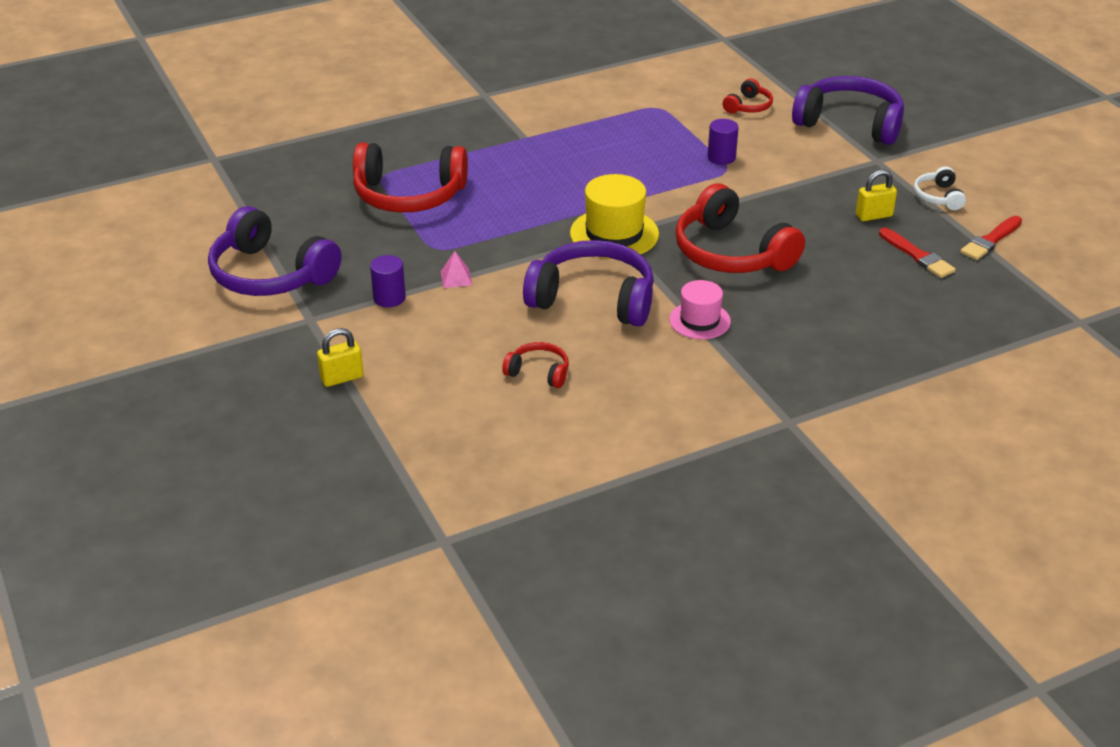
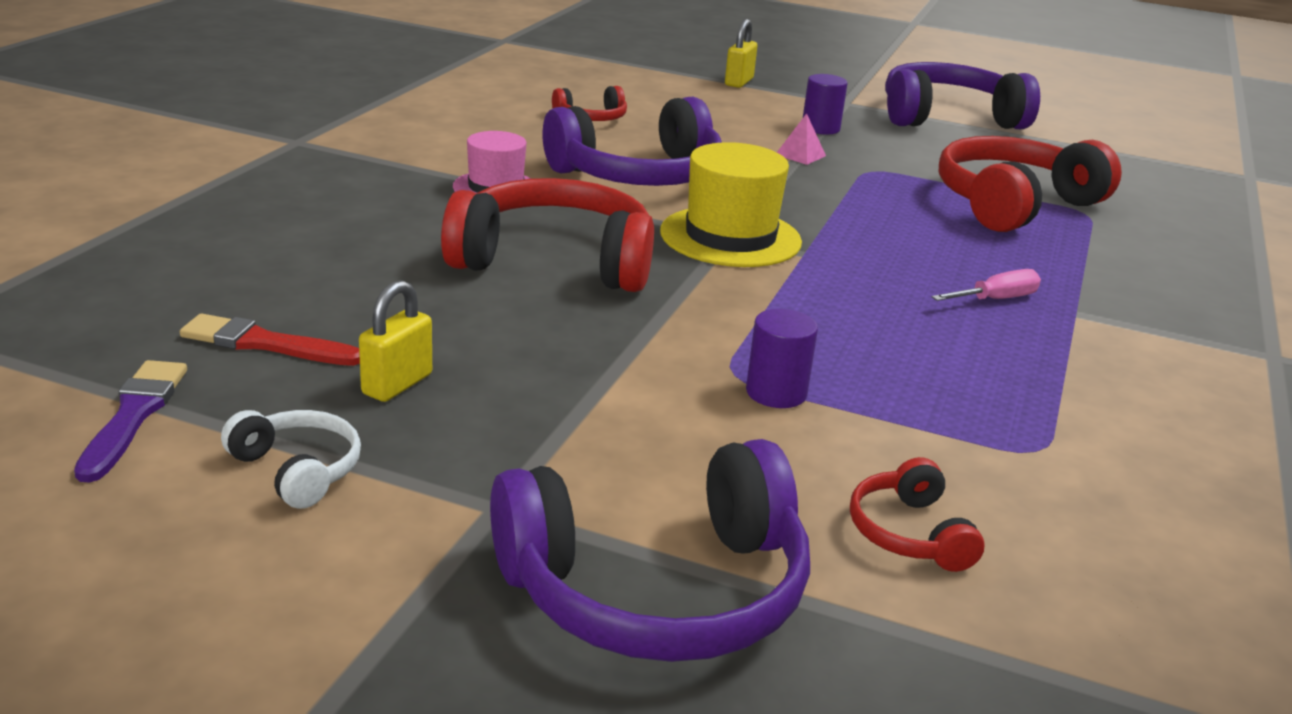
camera: 135 degrees right, 10 degrees down
(547, 155) = (996, 299): none -> pink screwdriver
(990, 240) = (133, 415): red brush -> purple brush

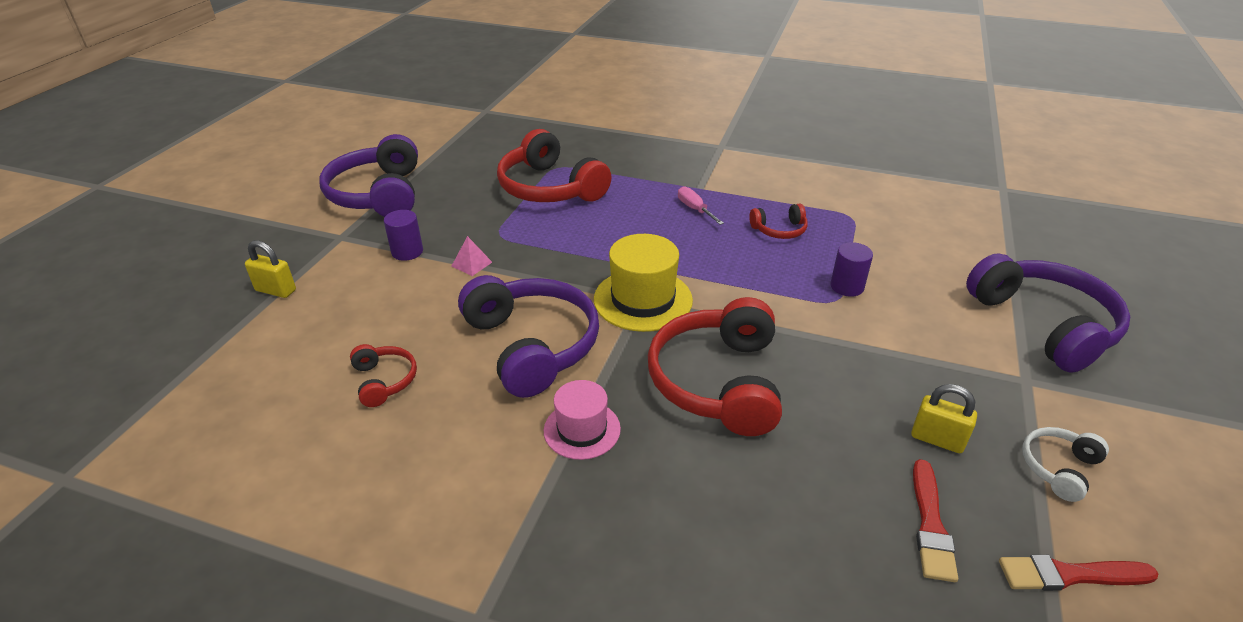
camera: 90 degrees left, 10 degrees up
(133, 415) = (1070, 575): purple brush -> red brush
(909, 533) = (944, 255): red headphones -> red headphones (779, 230)

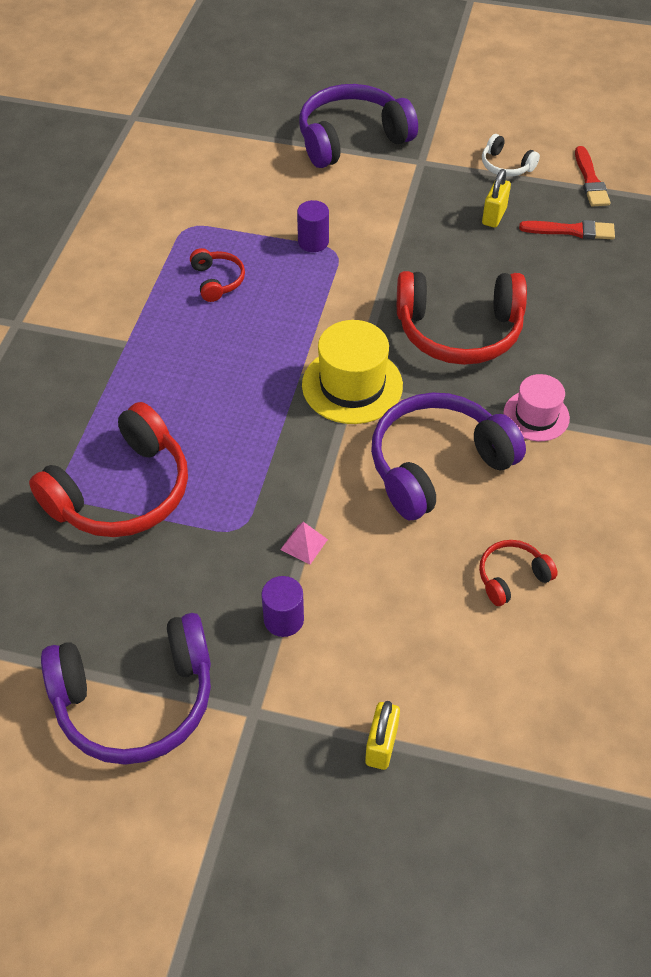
camera: 95 degrees left, 15 degrees up
(695, 209) = (175, 347): pink screwdriver -> none

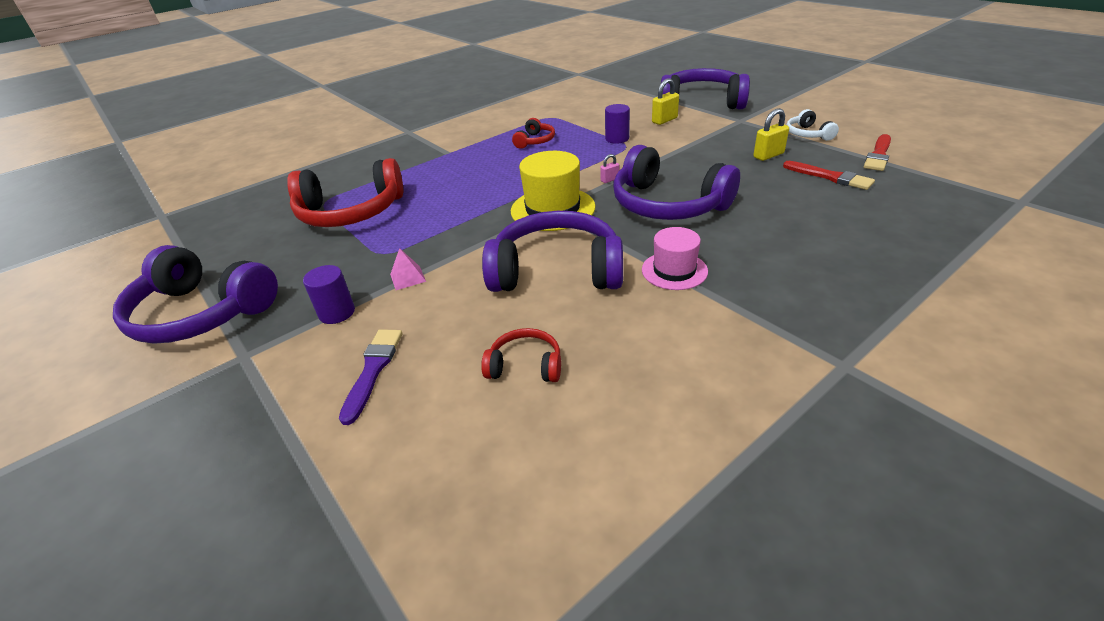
camera: 40 degrees right, 15 degrees down
(369, 316) = (610, 180): none -> pink padlock
(381, 745) = (279, 427): yellow padlock -> yellow padlock (664, 120)
(393, 653) = (373, 370): none -> purple brush
(459, 330) = (668, 204): red headphones -> purple headphones

